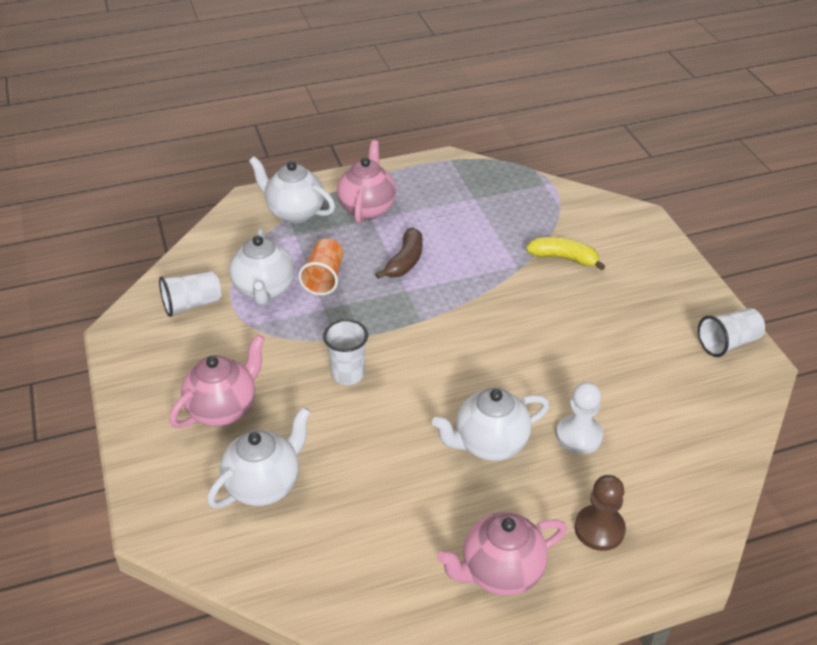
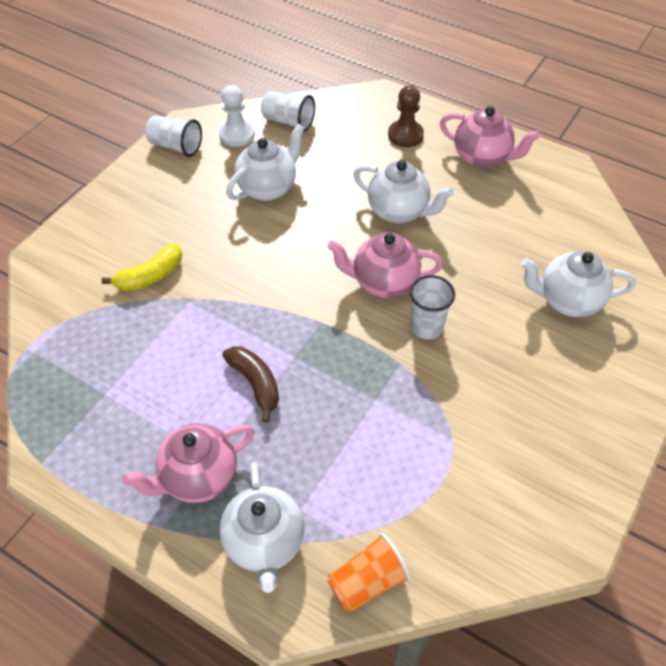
camera: 130 degrees left, 10 degrees up
(192, 304) = (479, 512): white cup -> white cup (288, 121)
(223, 409) = (546, 379): pink teapot -> pink teapot (383, 282)
(264, 290) = (401, 466): white teapot -> white teapot (268, 188)
(324, 278) = (338, 431): orange cup -> orange cup (367, 582)
(405, 261) = (255, 384): brown banana -> brown banana turned 75 degrees clockwise
(564, 258) = (150, 276): yellow banana -> yellow banana turned 105 degrees counterclockwise
(579, 436) = (343, 175): white pawn -> white pawn (237, 134)

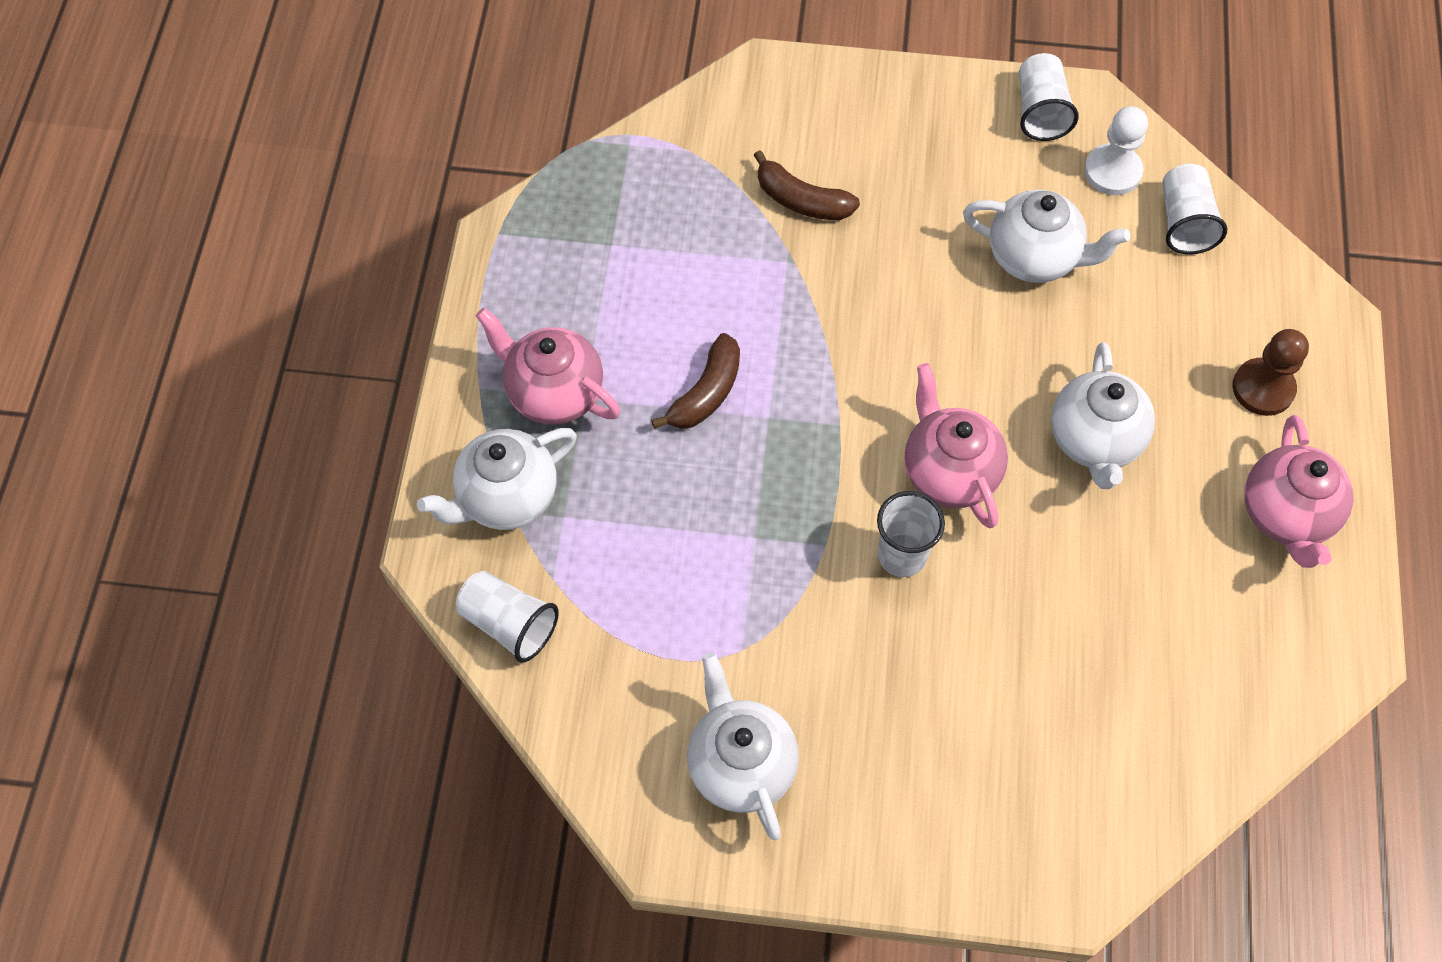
camera: 65 degrees right, 10 degrees up
(150, 276) = (801, 200): yellow banana -> brown banana
(367, 582) = (509, 624): orange cup -> white cup
(568, 301) = (1057, 729): white teapot -> white teapot (740, 765)

